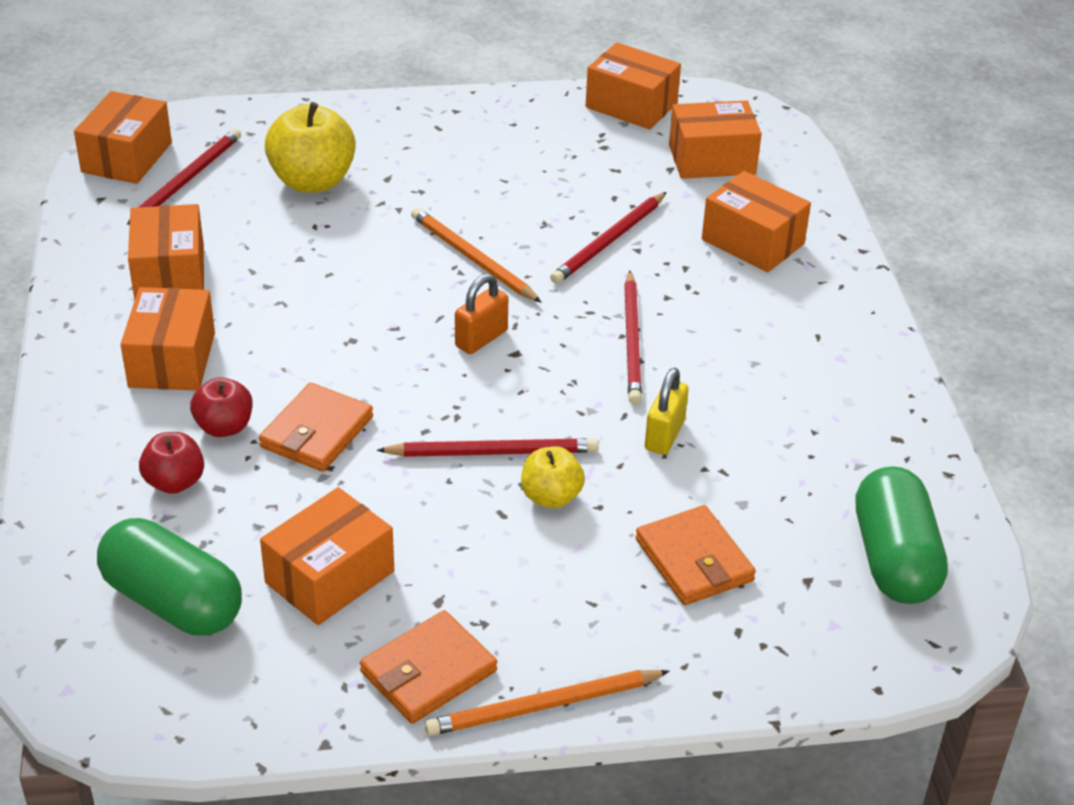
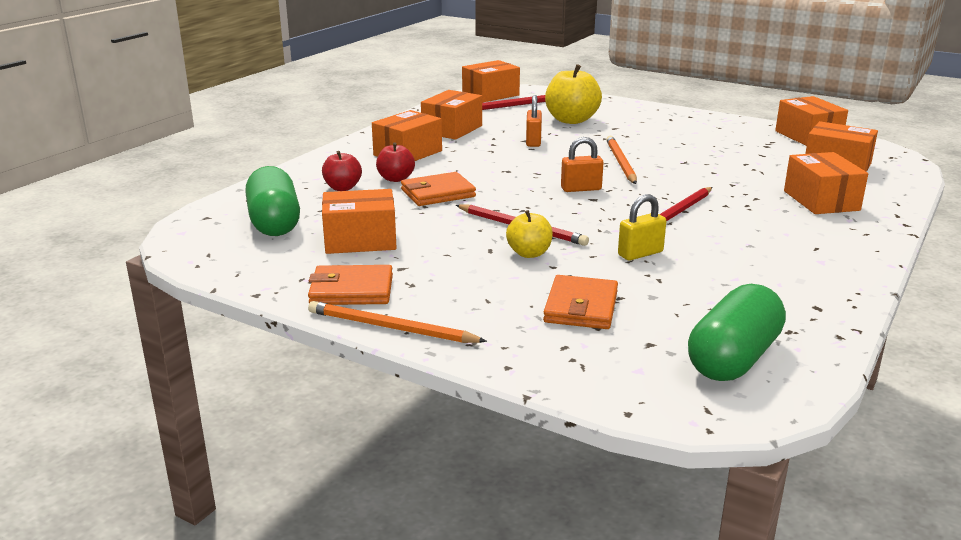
camera: 40 degrees right, 15 degrees down
(315, 257) = (533, 141): none -> orange padlock
(609, 241) = (717, 177): red pencil -> none

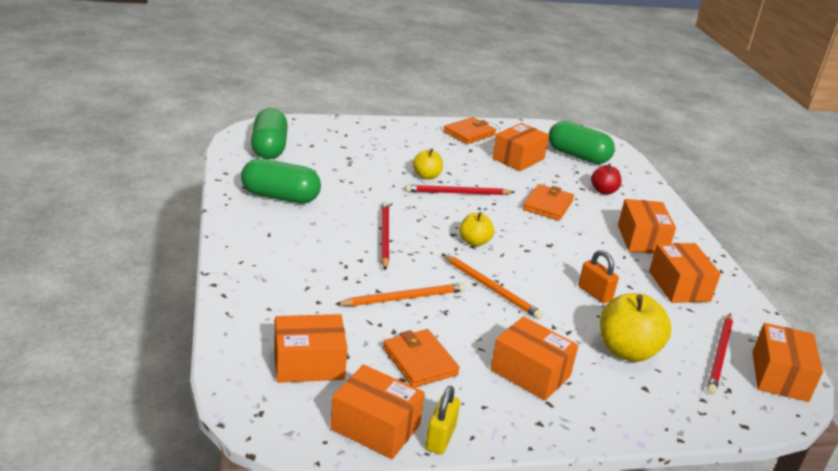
camera: 135 degrees right, 5 degrees up
(391, 328) = (424, 123): orange pencil -> orange pencil (404, 298)
(396, 179) = (594, 209): red apple -> none
(581, 189) = (474, 242): orange padlock -> yellow apple
(581, 307) = (361, 153): orange wallet -> orange wallet (419, 361)
(640, 253) = (369, 194): yellow padlock -> yellow padlock (440, 438)
(771, 281) = (280, 197): none -> green capsule
(821, 200) = (293, 293): orange box -> orange box (530, 373)

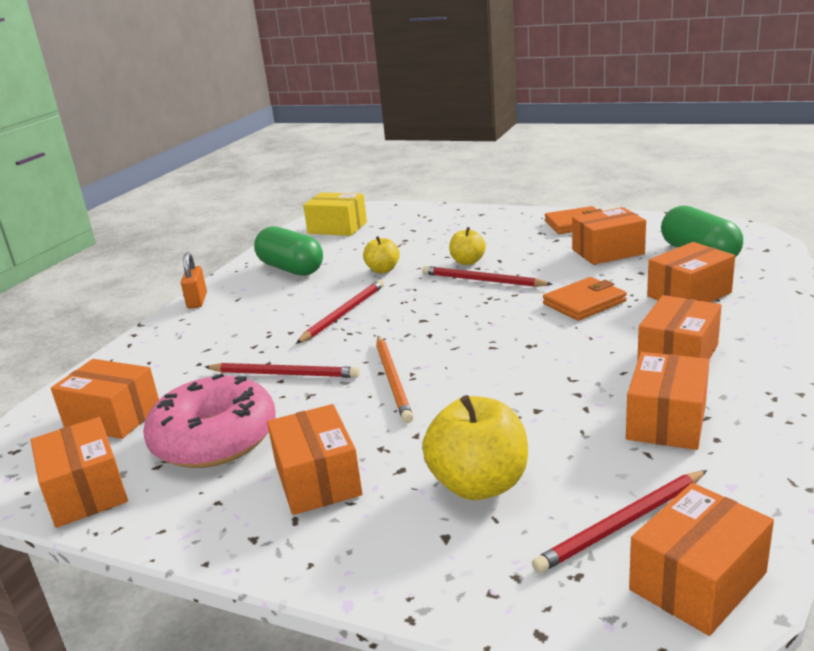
camera: 40 degrees right, 5 degrees down
(269, 148) = (337, 228): green capsule -> yellow box
(404, 298) = (284, 374): orange pencil -> red pencil
(419, 361) = (215, 439): orange wallet -> pink donut
(440, 438) = (129, 521): yellow padlock -> none
(474, 242) = (437, 330): yellow apple -> yellow apple (383, 270)
(595, 293) = (522, 408): orange padlock -> orange padlock (197, 301)
(603, 191) = (689, 294): red apple -> orange box

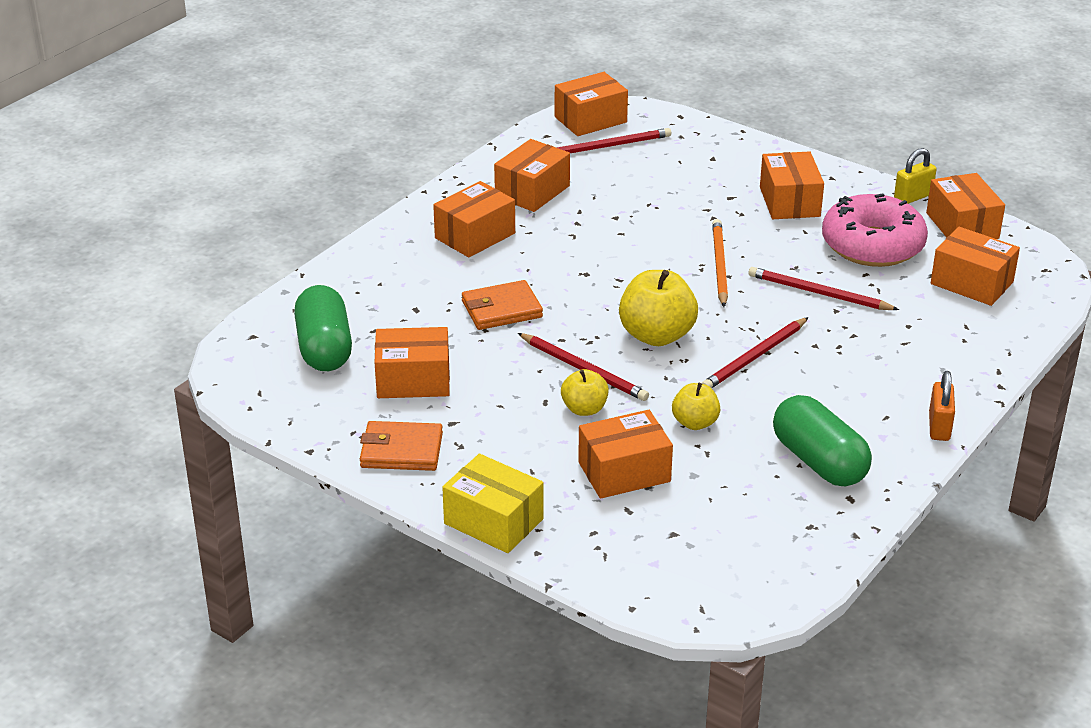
camera: 170 degrees left, 10 degrees up
(136, 526) = (913, 197): none -> yellow padlock
(337, 228) = (744, 555): yellow box -> yellow box (493, 521)
(479, 484) = (681, 179): yellow apple -> yellow apple (656, 335)
(689, 294) = (397, 295): orange box -> orange box (624, 472)

